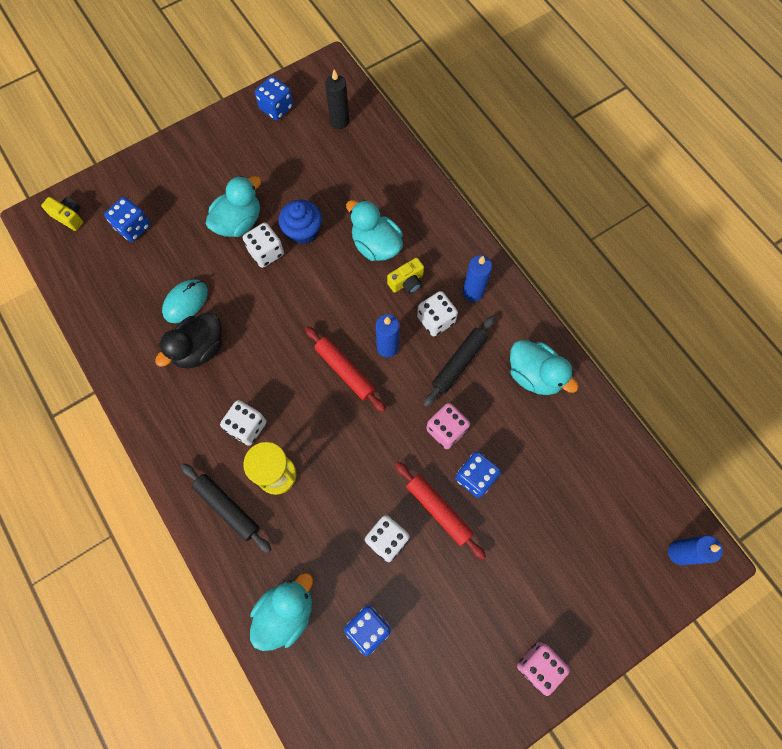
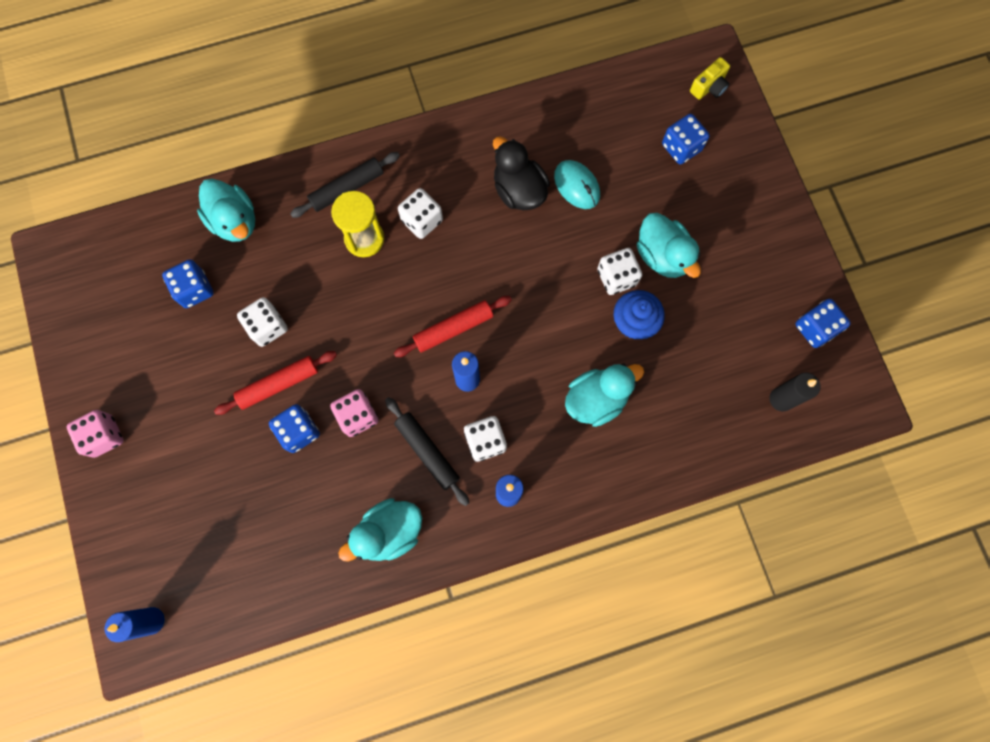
camera: 105 degrees right, 5 degrees up
(407, 282) = (541, 422): yellow camera -> none

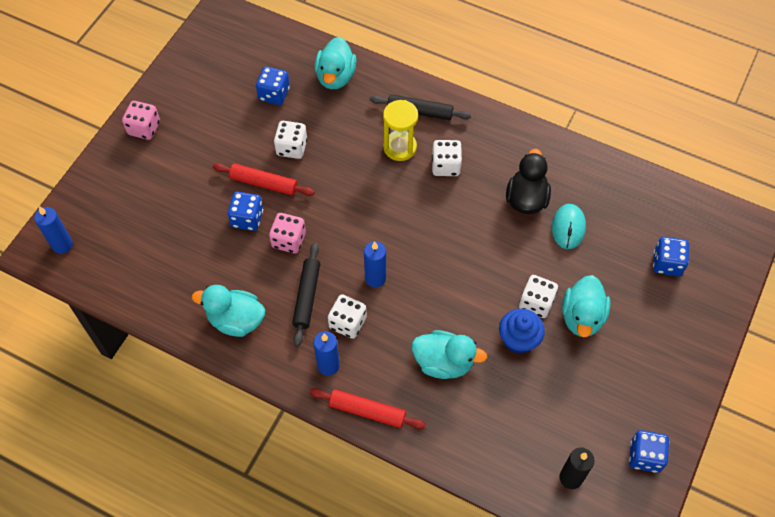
camera: 45 degrees right, 15 degrees down
(453, 329) = (398, 242): red rolling pin -> red rolling pin (367, 411)
(709, 87) = (728, 243): yellow camera -> none

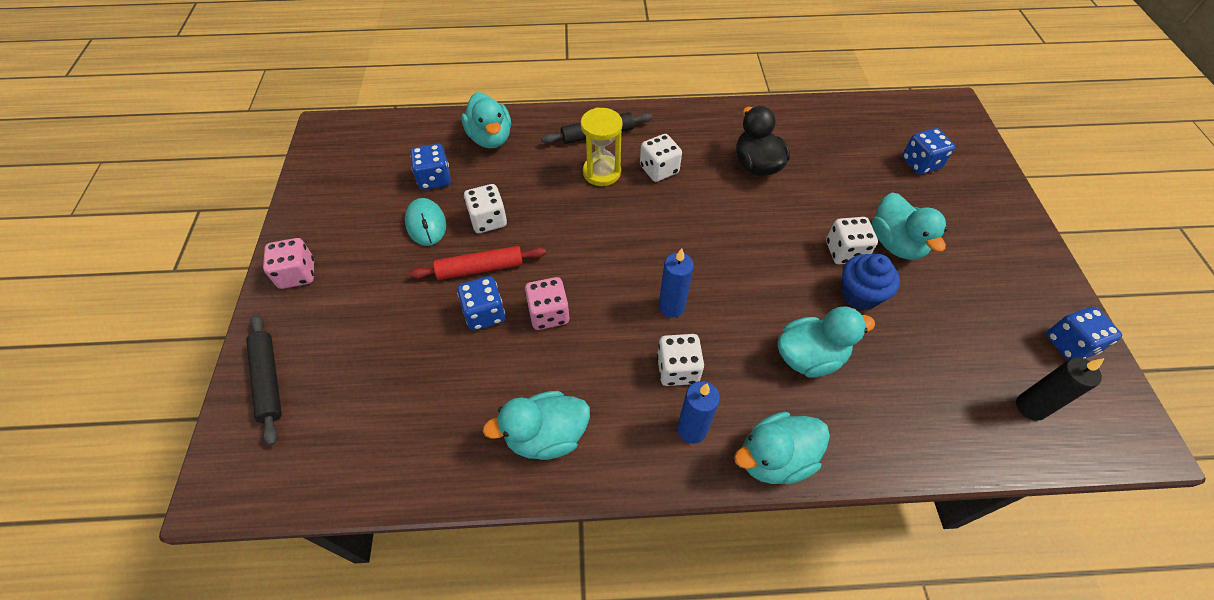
camera: 30 degrees left, 5 degrees down
(62, 245) = (254, 462): blue candle -> none
(307, 296) = (611, 364): black rolling pin -> black rolling pin (268, 380)
(367, 411) = (774, 458): red rolling pin -> turquoise duck
(568, 227) = (813, 172): turquoise mouse -> turquoise mouse (426, 224)

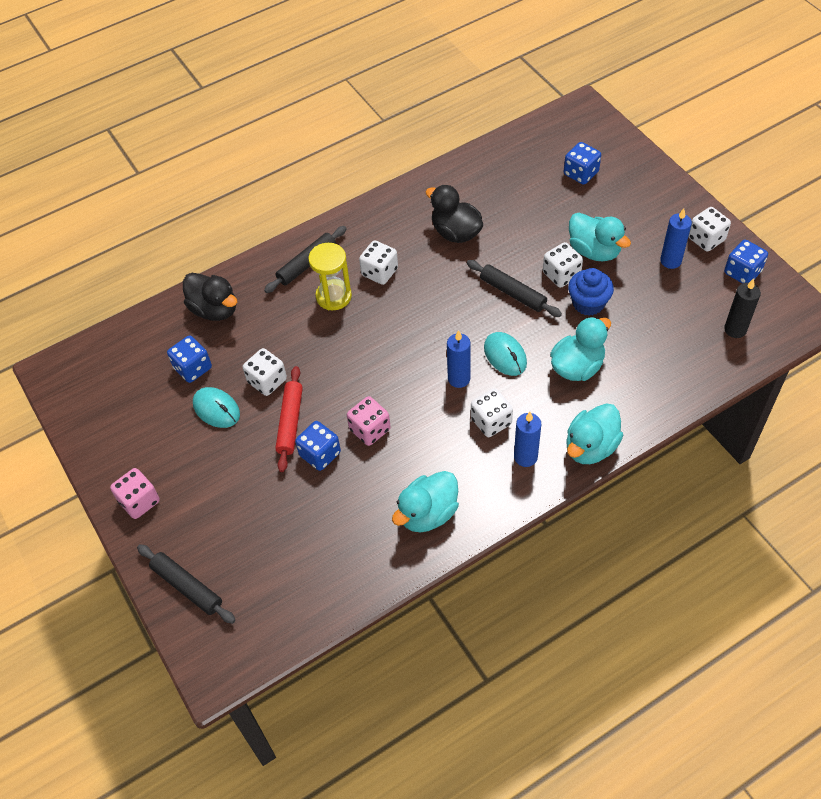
camera: 25 degrees left, 0 degrees up
(480, 268) = (290, 422): red rolling pin -> red rolling pin turned 45 degrees counterclockwise
(490, 138) = (215, 309): turquoise duck -> black duck
(735, 306) = (505, 355): none -> turquoise mouse
(781, 247) = (513, 293): none -> black rolling pin
(982, 292) = (670, 261): none -> blue candle
(1038, 287) = (706, 239): none -> white dice

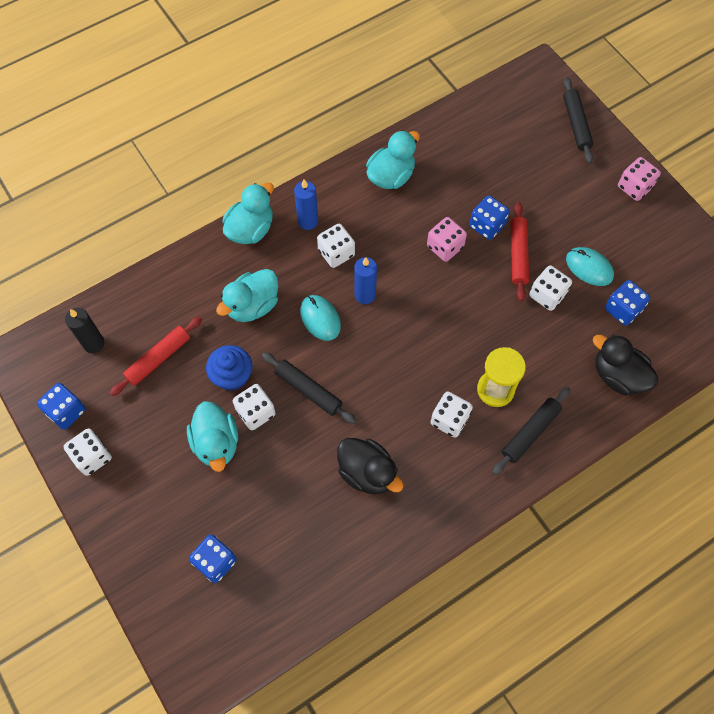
camera: 175 degrees right, 10 degrees up
(187, 587) = (576, 124): black rolling pin -> black rolling pin turned 45 degrees clockwise
(594, 251) = (216, 443): turquoise duck -> turquoise duck turned 150 degrees counterclockwise
(665, 317) = (158, 358): none -> red rolling pin
(670, 261) = (137, 428): blue candle -> none

